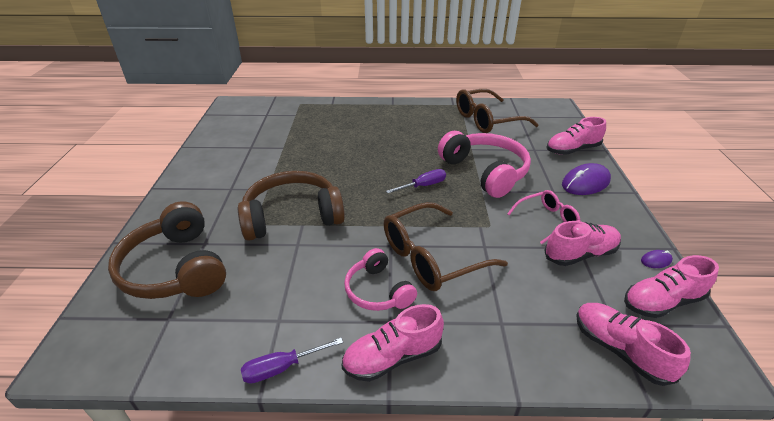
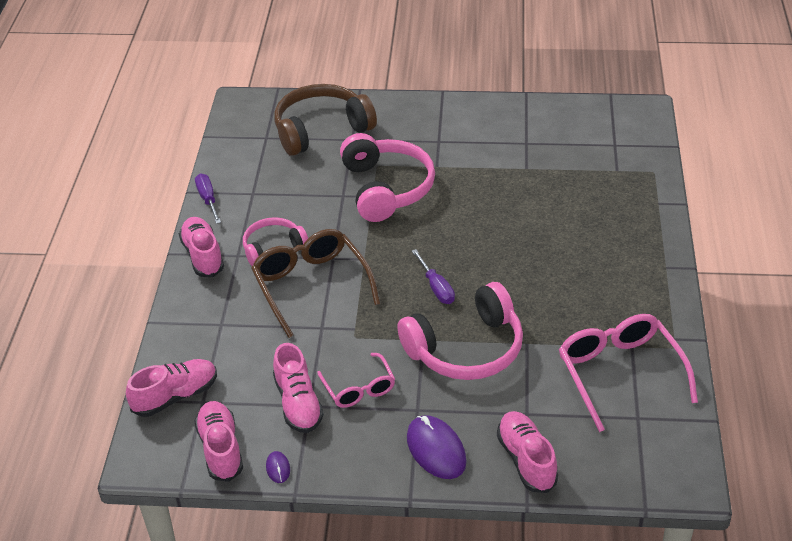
camera: 95 degrees right, 5 degrees up
(292, 216) = (386, 188): brown headphones -> pink headphones
(487, 120) = (619, 373): brown glasses -> pink glasses

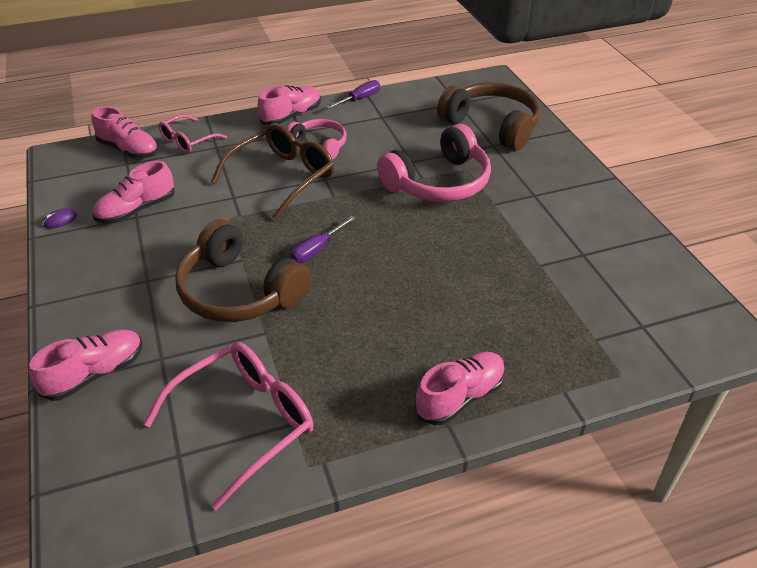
camera: 65 degrees right, 0 degrees up
(221, 449) = (77, 186): pink shoe -> pink shoe (460, 397)
(359, 388) = (164, 238): pink glasses -> pink glasses (187, 141)
(436, 449) = (98, 306): purple mouse -> none
(466, 349) = (239, 291): pink headphones -> brown headphones

